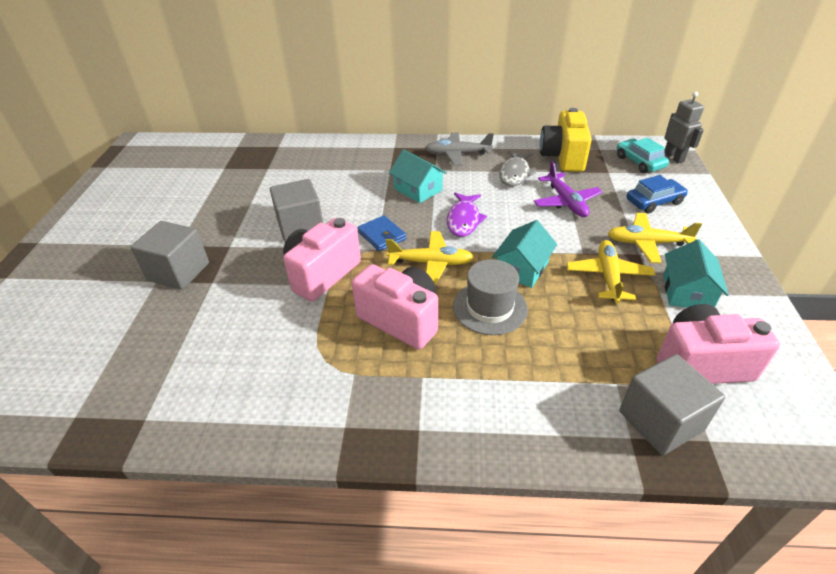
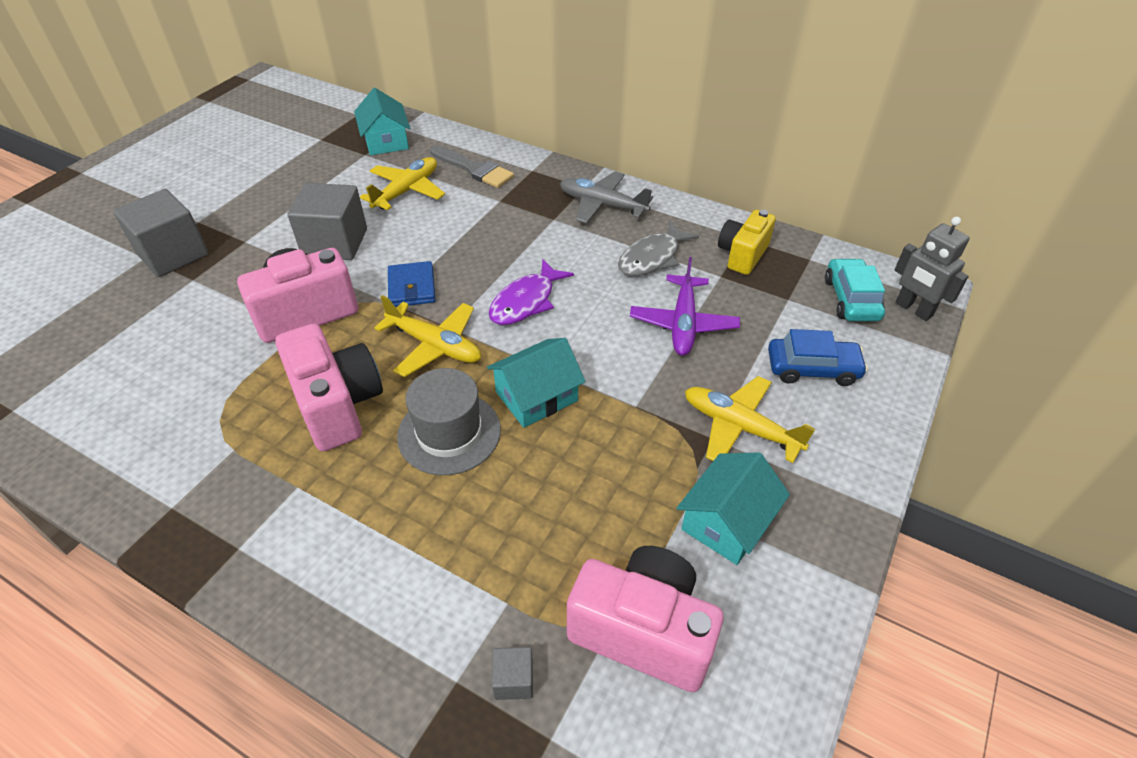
camera: 25 degrees right, 5 degrees up
(355, 157) = (474, 169): none -> grey brush
(418, 189) = (508, 239): turquoise house -> turquoise house (386, 141)
(563, 157) = (742, 255): yellow camera -> yellow camera, size x0.66
(608, 276) = (637, 453): yellow plane -> yellow plane (407, 191)
(660, 421) = (513, 680): grey cube -> grey cube, size x0.44
(673, 157) = (913, 309): grey robot -> grey robot turned 135 degrees clockwise

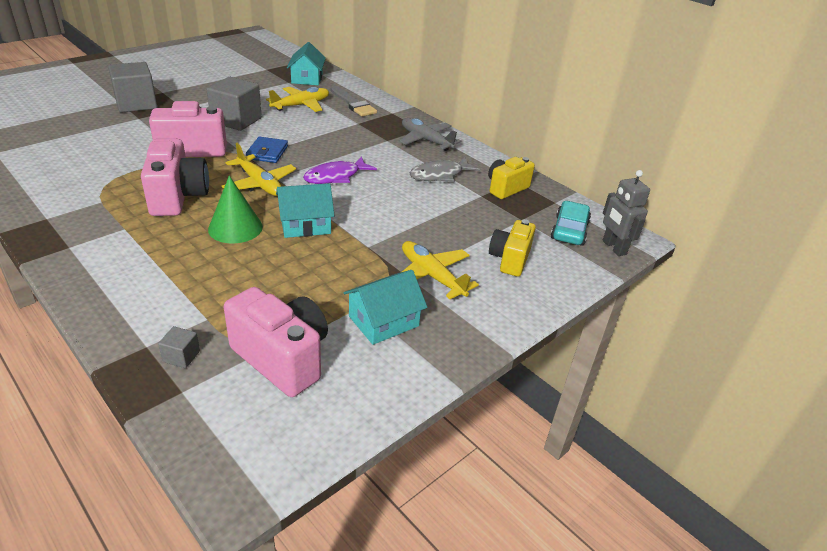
camera: 15 degrees right, 10 degrees down
(449, 433) = (235, 228): grey hat -> green cone
(683, 324) = (434, 213): purple plane -> none
(812, 368) = (509, 259): blue car -> yellow camera

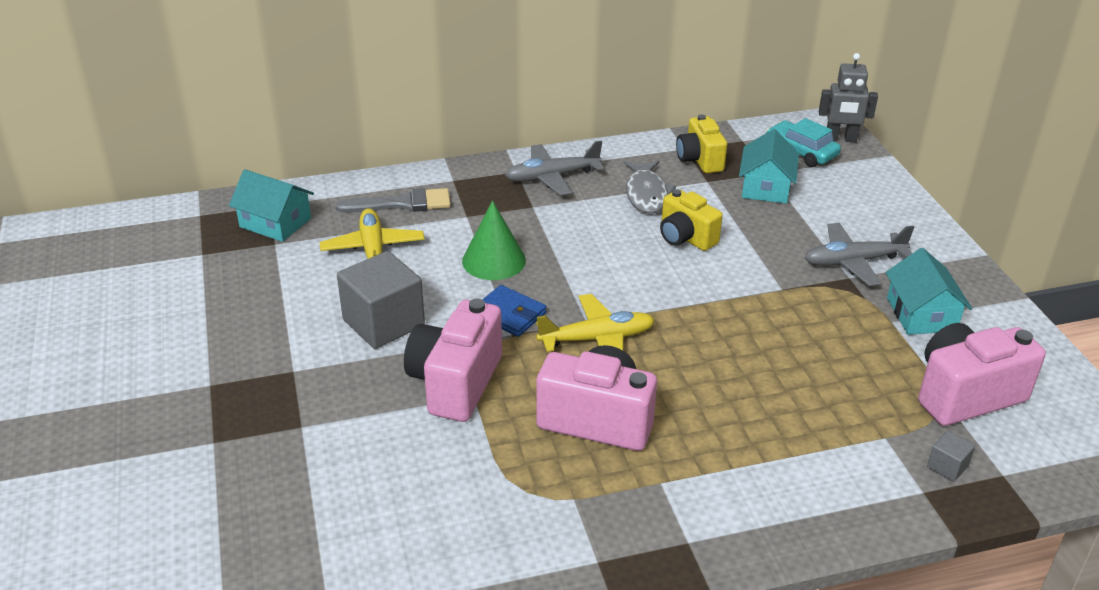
camera: 60 degrees left, 0 degrees up
(136, 104) = (239, 422): grey cube -> none
(235, 228) = (701, 381): green cone -> green cone (494, 260)
(305, 225) = (717, 323): turquoise house -> turquoise house (766, 187)
(335, 177) = (610, 272): purple fish -> none
(431, 276) = (853, 262): yellow plane -> grey plane
(509, 259) = (840, 205): yellow camera -> yellow camera (685, 238)

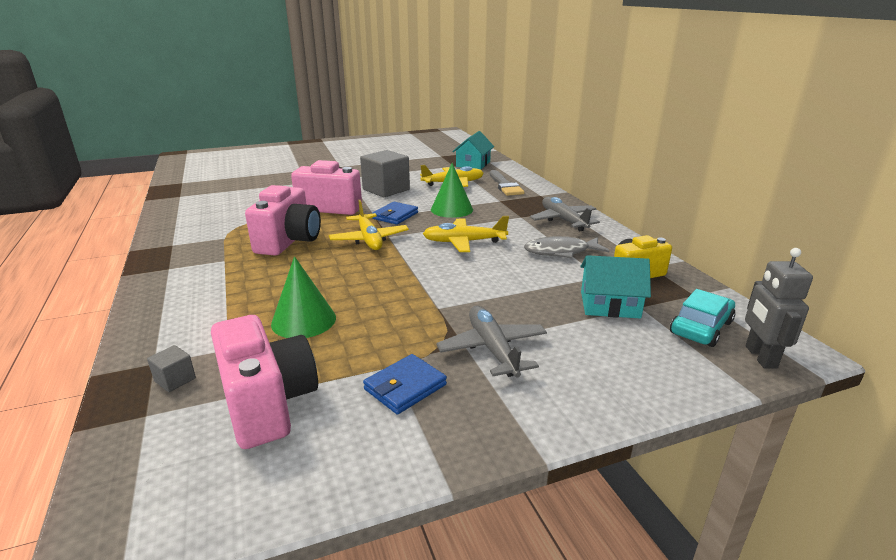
camera: 85 degrees right, 10 degrees down
(613, 259) = (463, 242): none -> yellow plane
(685, 238) = (502, 267): yellow camera -> none
(820, 384) = (303, 320): none -> green cone
(921, 314) = (405, 387): turquoise house -> blue wallet

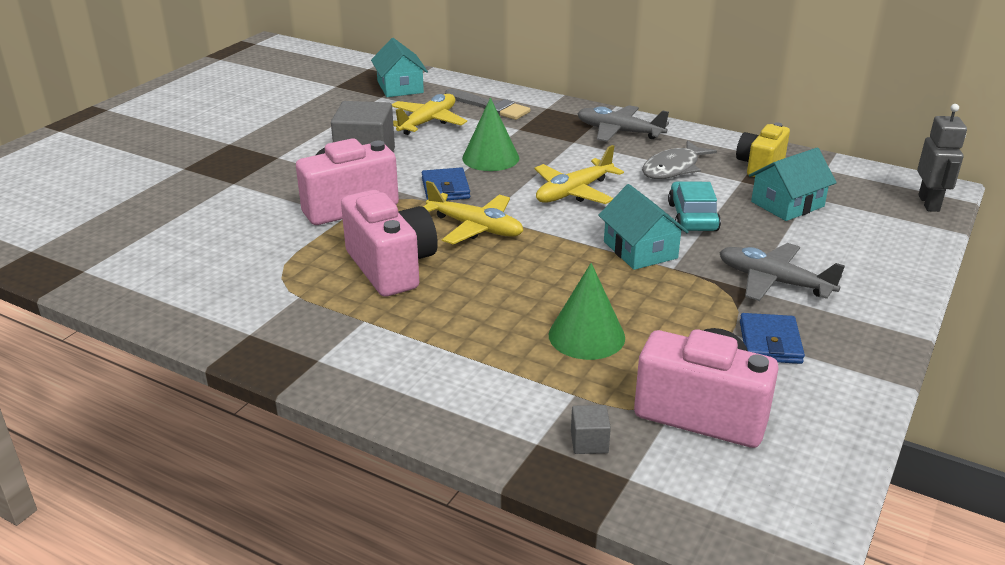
camera: 40 degrees left, 5 degrees up
(438, 288) = (640, 250): none -> turquoise house
(701, 327) = (868, 196): turquoise car -> turquoise car (692, 217)
(760, 357) = (929, 203): grey robot -> grey robot turned 135 degrees counterclockwise

